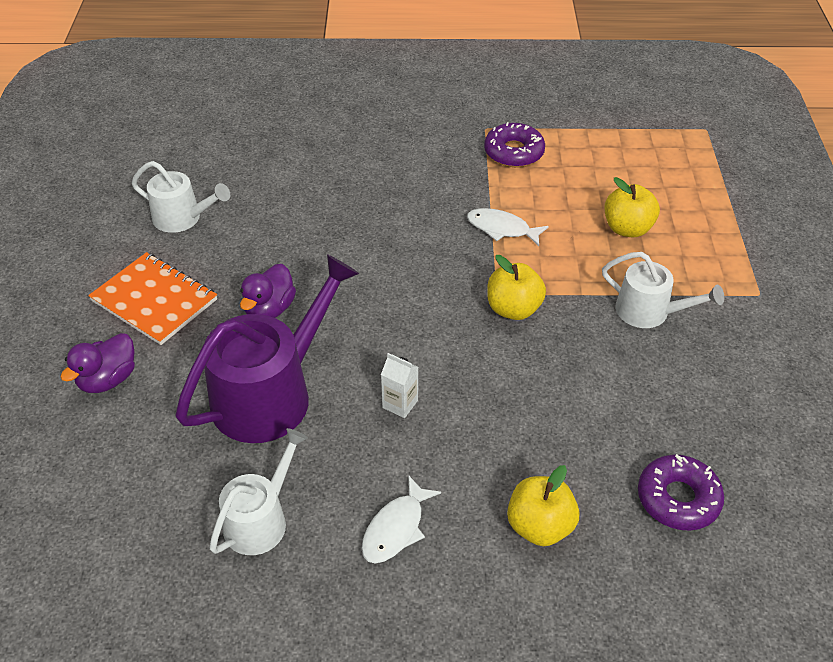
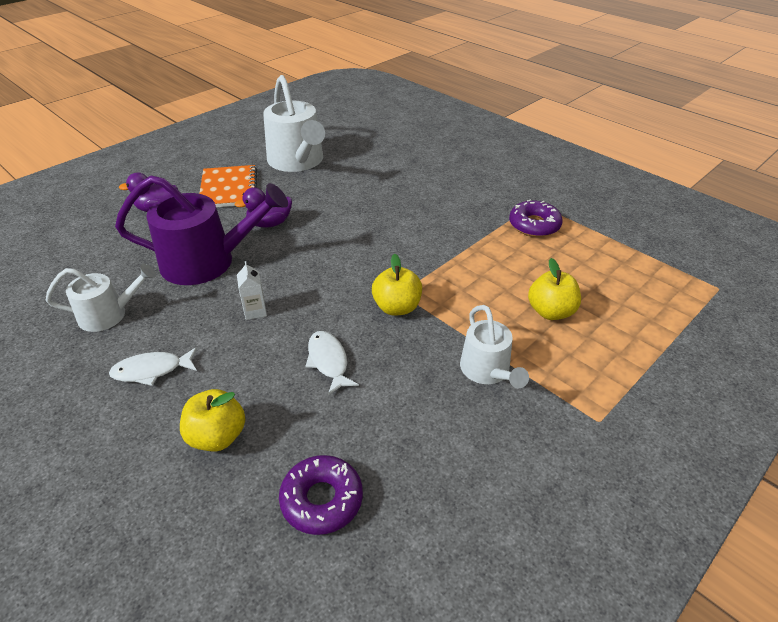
camera: 45 degrees right, 5 degrees down
(182, 218) = (297, 161): white watering can -> white watering can, size x1.74
(502, 228) = (459, 261): white fish -> white fish (328, 361)

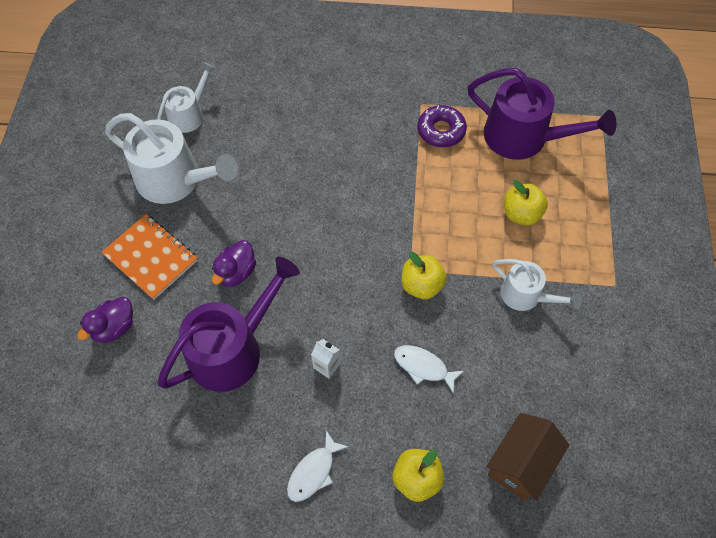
camera: 40 degrees left, 20 degrees up
(108, 314) = (218, 457): white watering can -> white watering can (189, 115)
(322, 500) = (520, 464): purple donut -> brown house
(612, 264) = (523, 137): none -> purple watering can

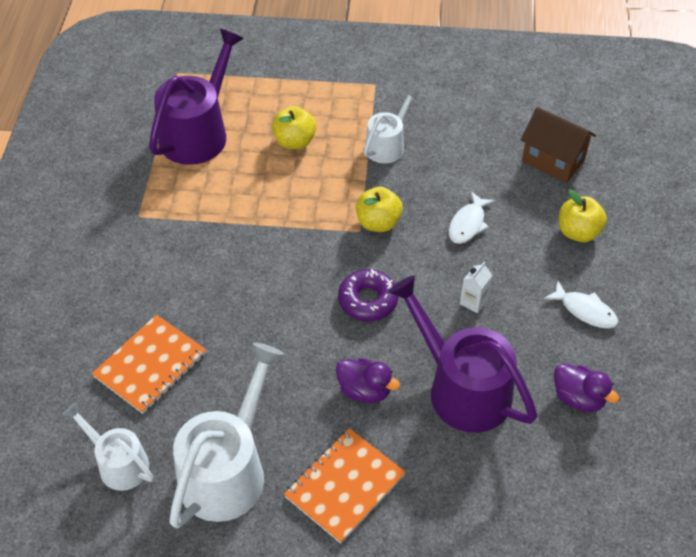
camera: 90 degrees left, 10 degrees down
(114, 327) = (443, 516): purple duck -> purple duck (578, 398)
(271, 125) = (150, 365): none -> orange notebook
(441, 131) = (180, 200): purple donut -> purple donut (368, 300)

